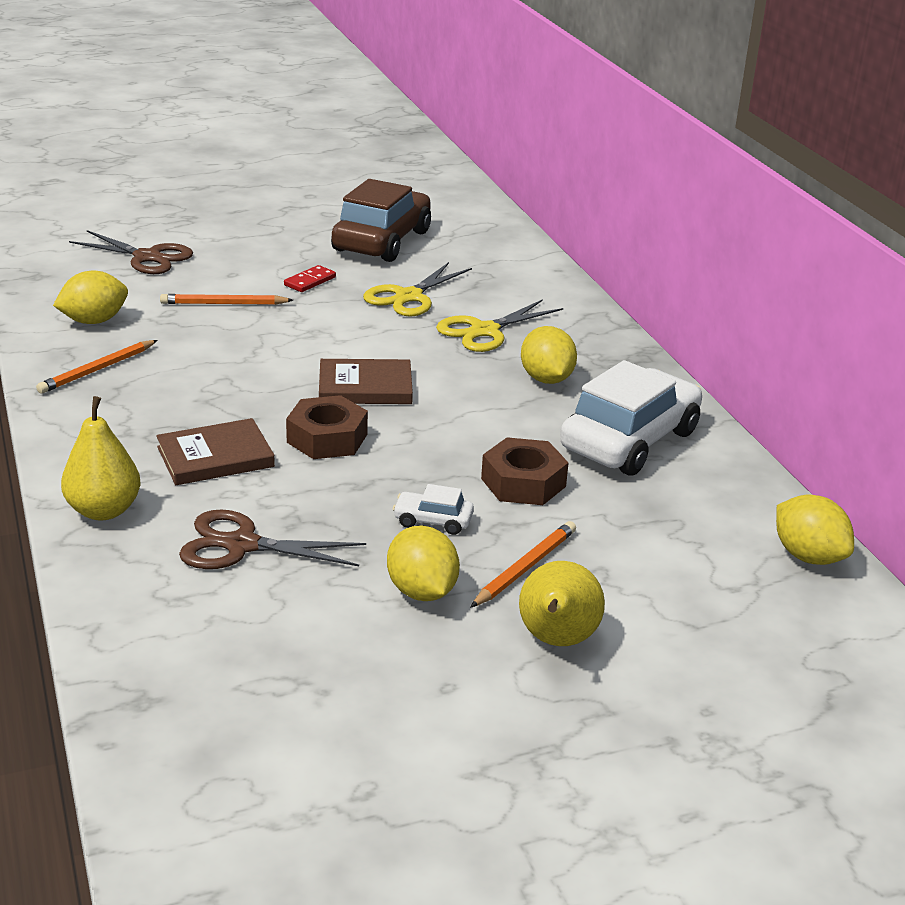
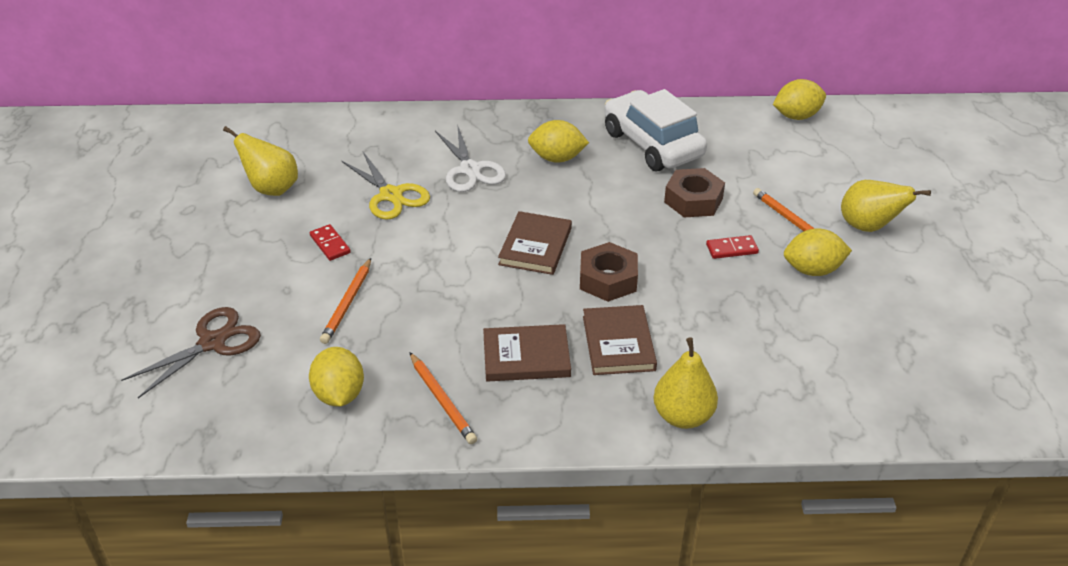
camera: 70 degrees left, 10 degrees up
(175, 405) = (526, 356): none -> brown book
(241, 545) = (745, 345): brown scissors -> none
(382, 241) = (272, 189): brown car -> yellow pear
(433, 521) = (732, 249): white car -> red domino
(485, 331) = (470, 169): yellow scissors -> white scissors

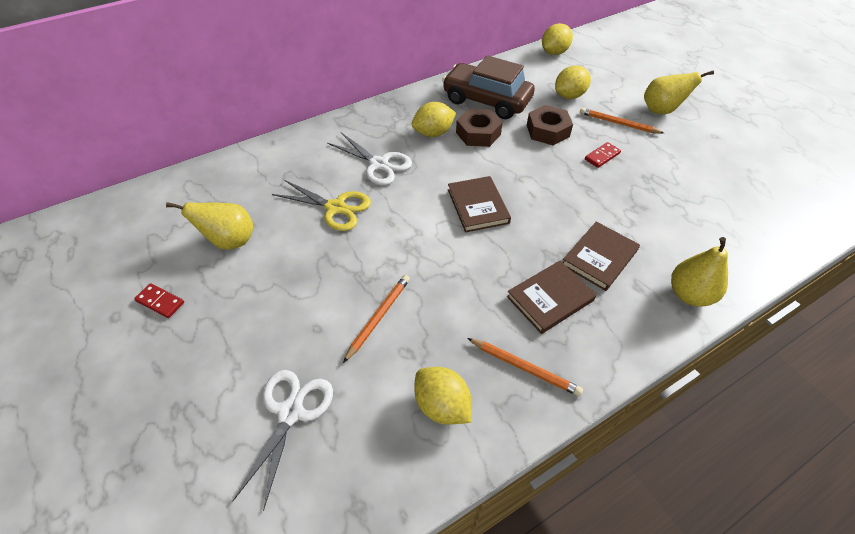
camera: 30 degrees left, 10 degrees up
(212, 342) = (290, 412): brown scissors -> white scissors
(330, 244) = (321, 270): red domino -> red domino (160, 302)
(347, 303) = (378, 317): orange pencil -> orange pencil turned 135 degrees counterclockwise
(608, 279) = (548, 211): brown nut -> brown nut (478, 133)
(618, 343) = (599, 257): brown book -> brown book turned 75 degrees clockwise
(652, 144) = (486, 100): white car -> brown car
(812, 270) = (660, 152): yellow lemon -> yellow lemon (569, 96)

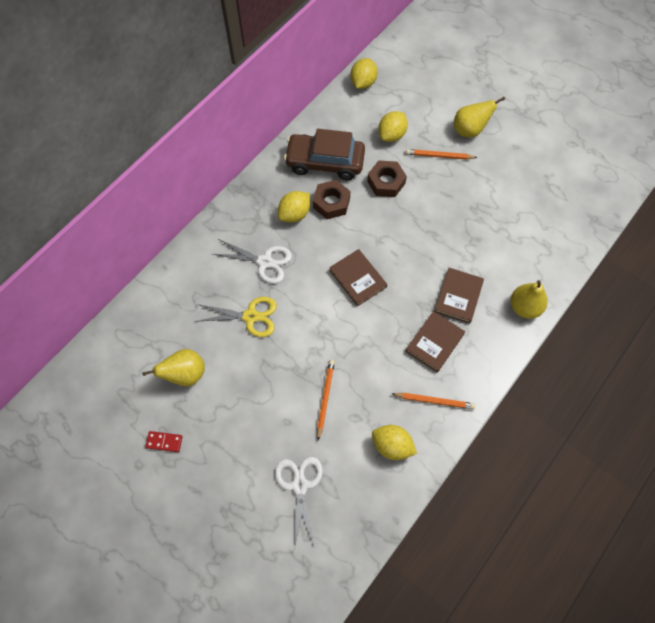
camera: 20 degrees left, 15 degrees up
(602, 156) = (436, 197): red domino -> none

